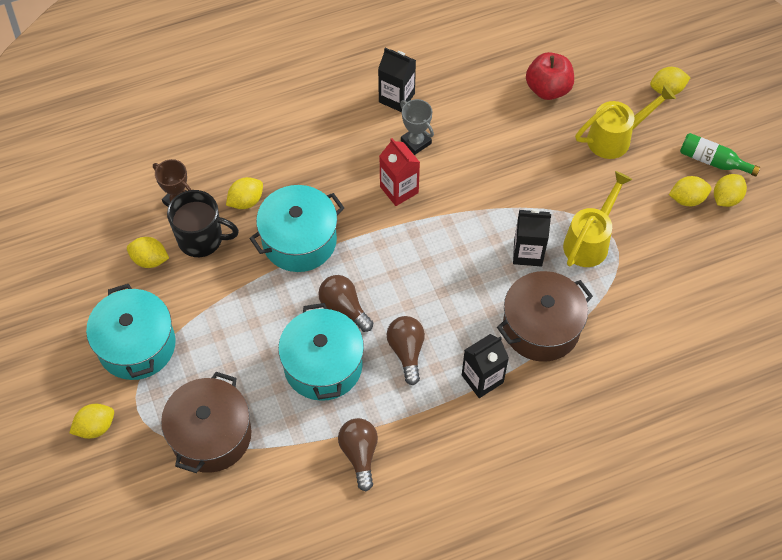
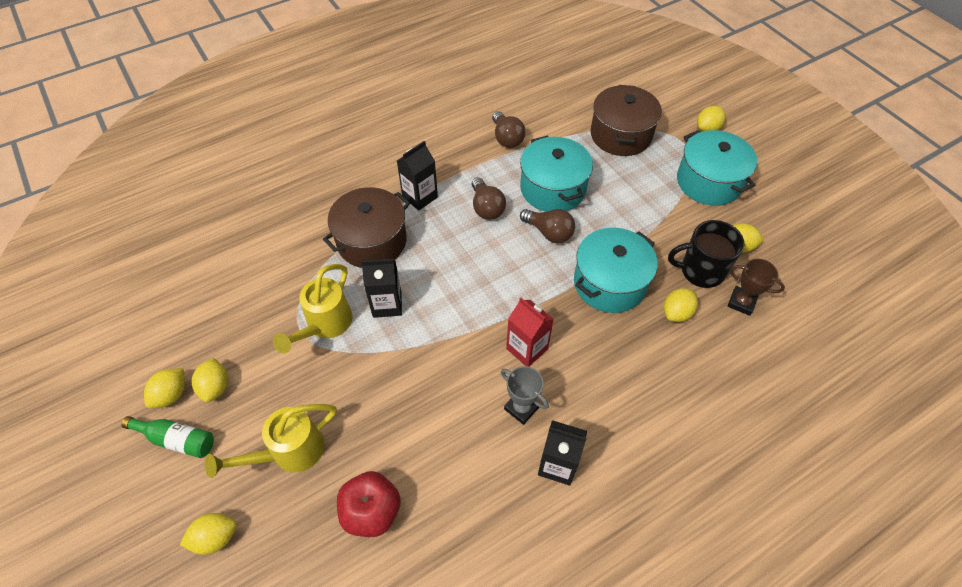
camera: 170 degrees right, 5 degrees down
(687, 199) = (215, 387): yellow lemon -> yellow lemon turned 75 degrees counterclockwise

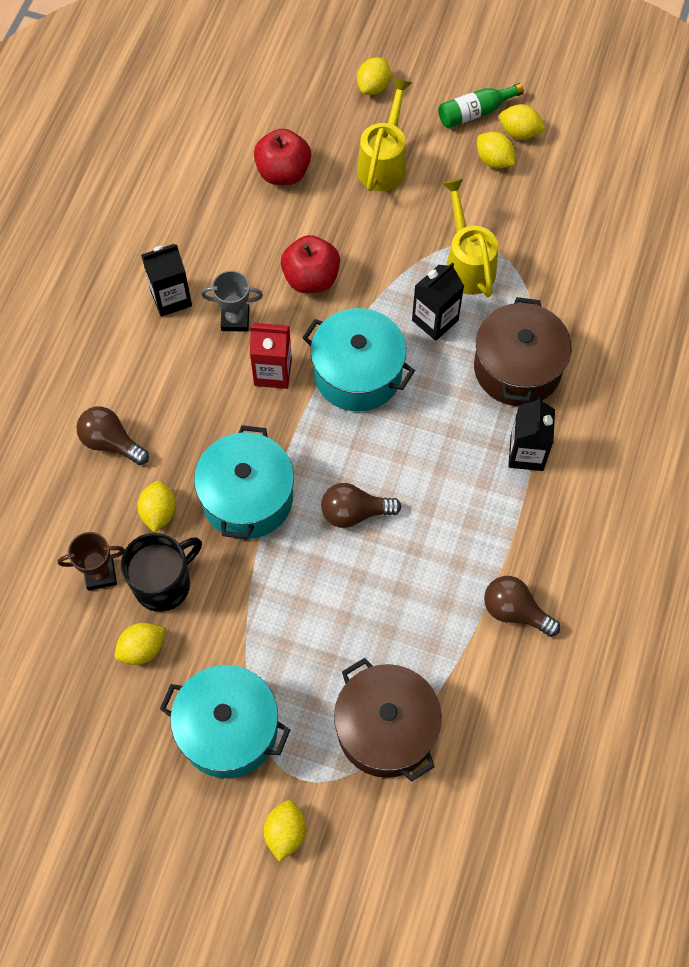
camera: 140 degrees right, 10 degrees up
(171, 395) = (519, 132): yellow lemon -> yellow lemon turned 60 degrees counterclockwise
(438, 397) = (311, 278): none -> red apple
(486, 207) = (446, 494): brown light bulb -> brown light bulb (111, 442)
(553, 189) = (398, 575): turquoise pot -> turquoise pot (357, 373)

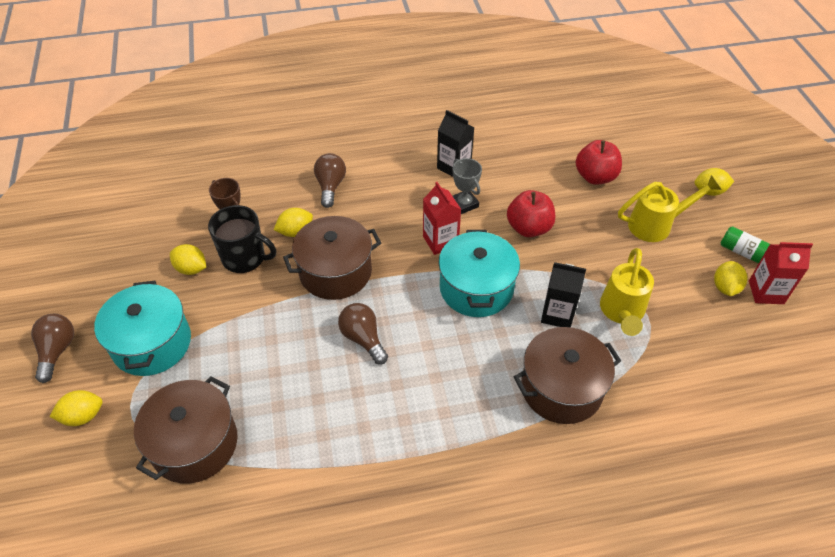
camera: 60 degrees right, 15 degrees down
(247, 498) = (335, 272): turquoise pot -> brown pot
(467, 264) = (622, 312): yellow watering can -> yellow watering can turned 150 degrees clockwise
(515, 611) = (343, 490): brown light bulb -> brown light bulb (57, 351)
(519, 132) = (766, 292): yellow lemon -> red carton
(526, 453) = (491, 431): black carton -> none

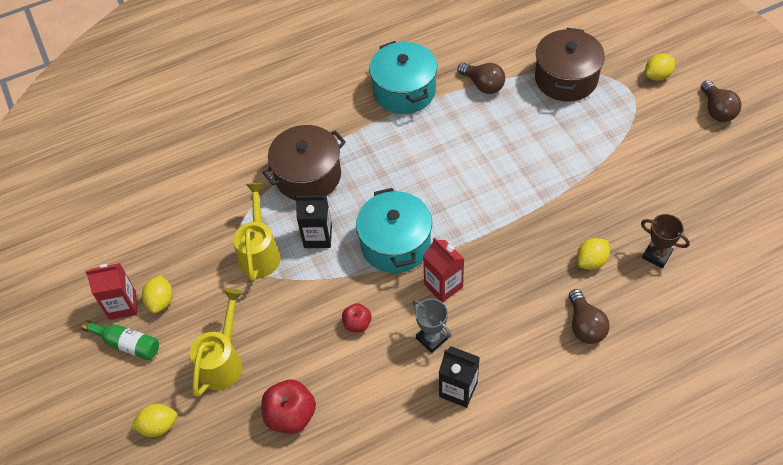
camera: 170 degrees right, 5 degrees up
(152, 343) = (648, 132): turquoise pot -> turquoise pot (404, 91)
(191, 269) = (663, 200): yellow lemon -> none
(244, 258) = (622, 222): black mug -> none
(335, 272) = (531, 229): brown pot -> none
(363, 338) = (479, 176): brown light bulb -> brown light bulb (483, 85)
(529, 228) = (357, 324): red apple -> red apple, size x0.58
(656, 225) = (223, 361): yellow watering can -> yellow watering can turned 135 degrees clockwise

